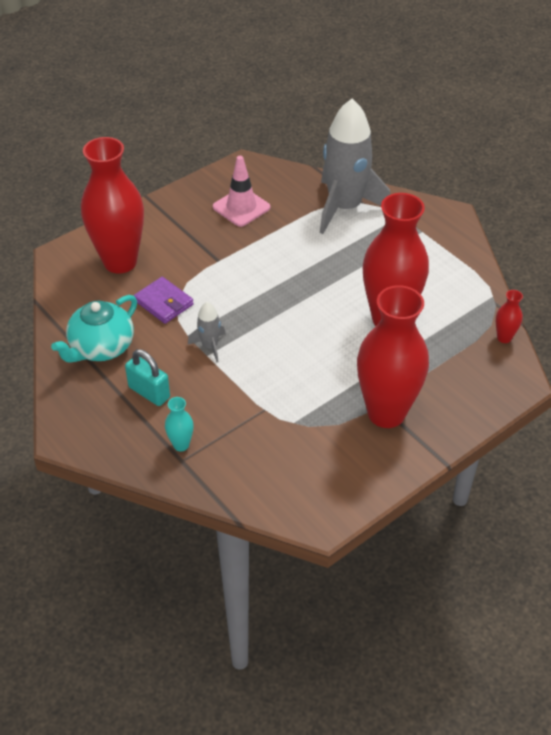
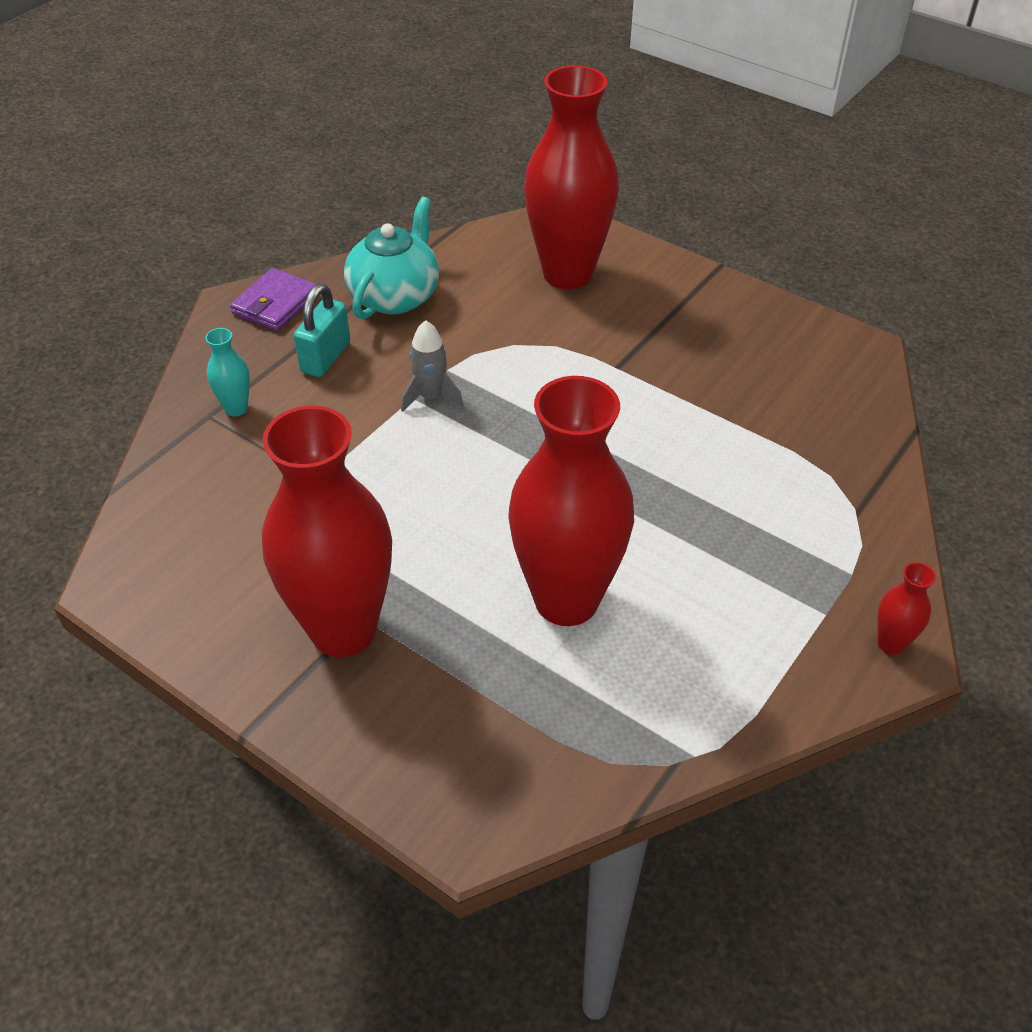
camera: 75 degrees right, 0 degrees up
(101, 348) = (395, 296): turquoise teapot -> turquoise teapot turned 90 degrees clockwise
(163, 303) = (502, 332): purple wallet -> purple wallet (275, 304)
(241, 207) = (753, 366): pink traffic cone -> none
(345, 207) = (828, 491): grey rocket -> none
(504, 338) = (582, 789): red vase -> red vase (891, 644)

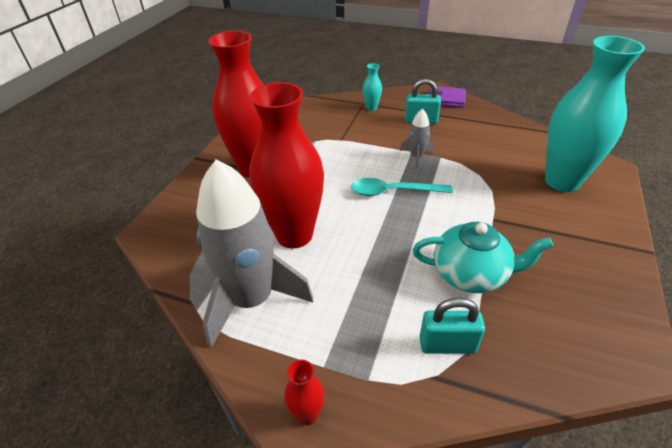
camera: 75 degrees right, 5 degrees down
(395, 296) = (482, 128): turquoise teapot -> turquoise teapot (471, 274)
(510, 451) = (393, 191): none -> turquoise spoon
(567, 274) = (562, 181): red vase -> turquoise vase
(692, 677) = (252, 299): none -> grey rocket
(816, 486) = (447, 345): none -> turquoise padlock

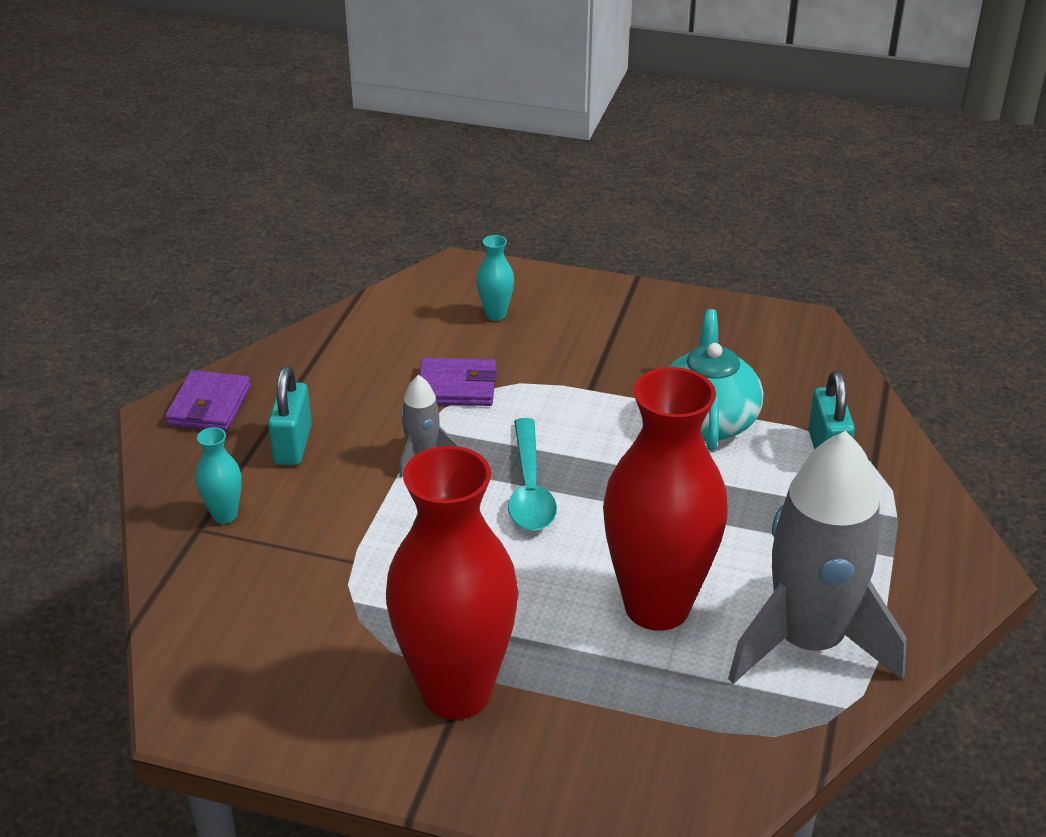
camera: 95 degrees left, 5 degrees down
(307, 414) = (961, 566): red vase -> none
(480, 167) = (457, 387): none -> purple wallet
(562, 181) = (495, 314): turquoise vase -> turquoise vase, size x0.40

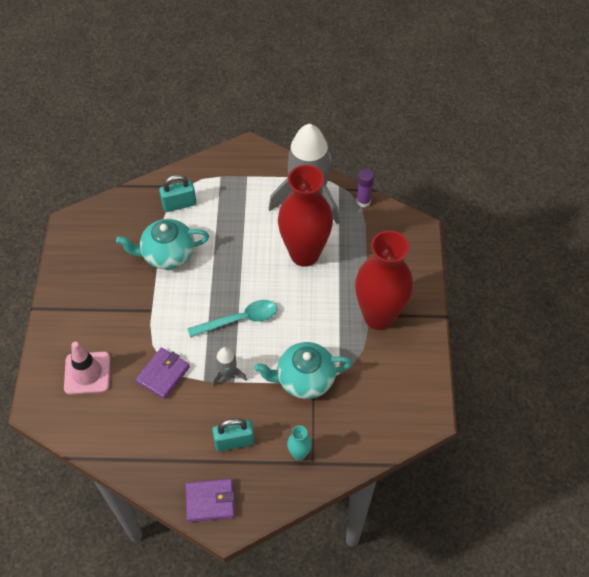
camera: 105 degrees left, 20 degrees up
(365, 549) = (304, 379): none -> turquoise teapot
(457, 387) = (163, 374): purple wallet -> purple wallet turned 45 degrees clockwise
(495, 314) = (87, 373): turquoise vase -> pink traffic cone
(788, 743) = (363, 201): none -> purple glue stick

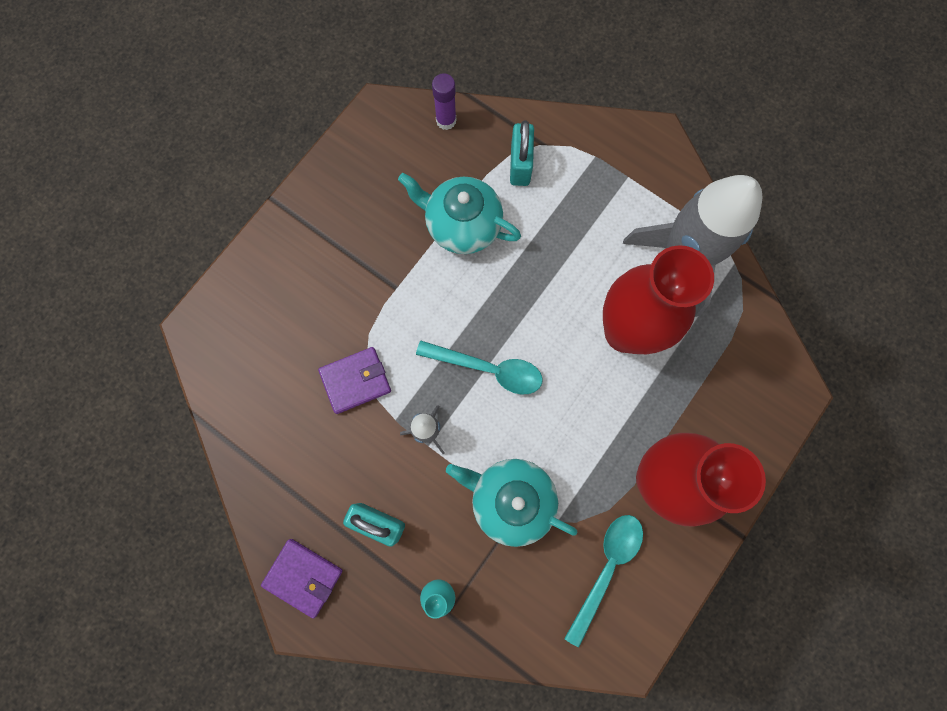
camera: 35 degrees right, 20 degrees up
(87, 373) = (276, 321): pink traffic cone -> none
(179, 204) = (520, 165): turquoise padlock -> turquoise padlock turned 75 degrees clockwise
(363, 201) = (750, 306): purple glue stick -> purple glue stick (446, 120)
(385, 379) = (606, 568): none -> turquoise spoon

